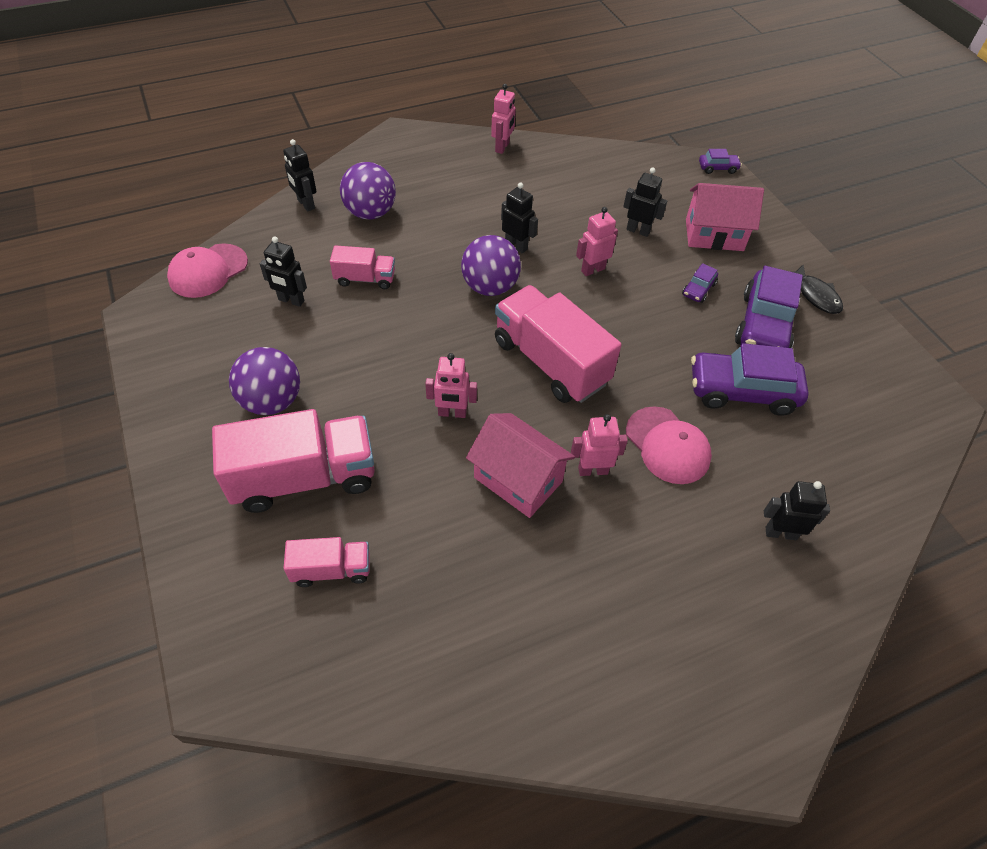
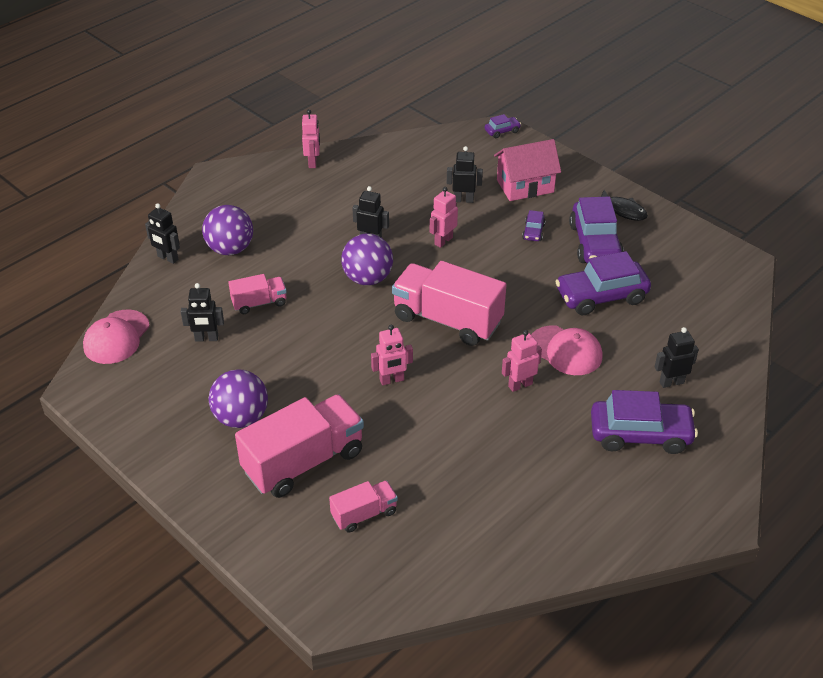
camera: 20 degrees left, 10 degrees down
(518, 479) = (468, 409): pink house -> none
(709, 590) = (640, 435): none -> purple car

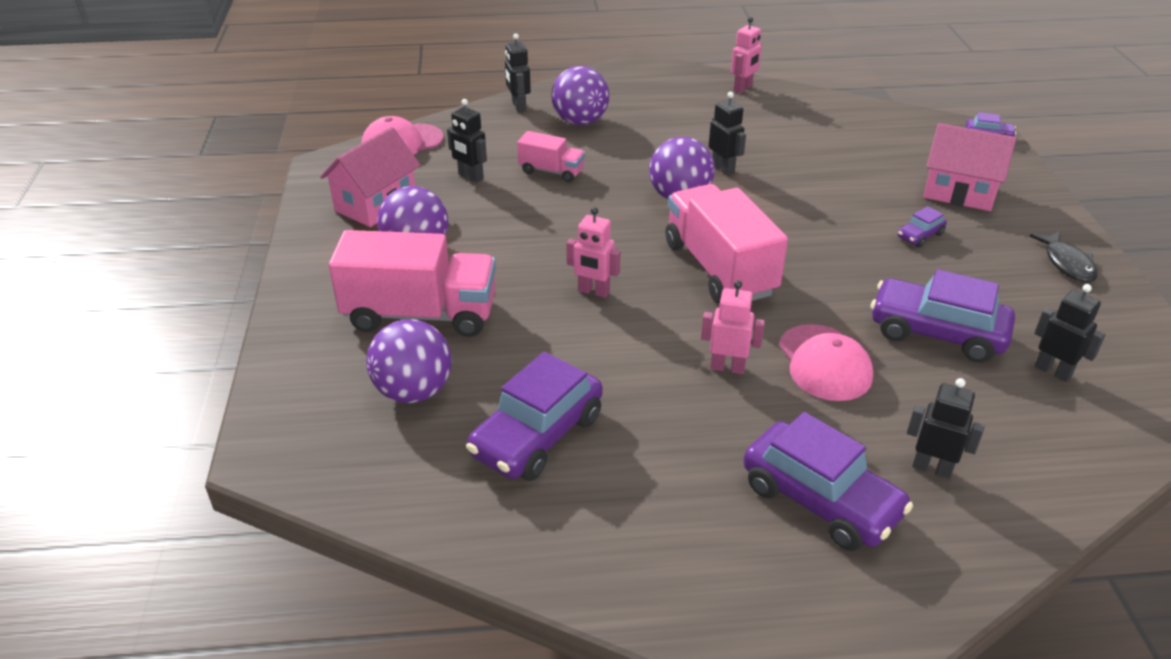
camera: 40 degrees right, 5 degrees down
(165, 399) = (376, 204): none -> pink house
(364, 514) = (414, 391): pink truck -> purple ball
(443, 241) = (801, 200): pink robot -> none
(463, 200) = (868, 176): black robot -> black robot (1053, 371)
(594, 243) = (988, 279): purple car -> purple car (537, 435)

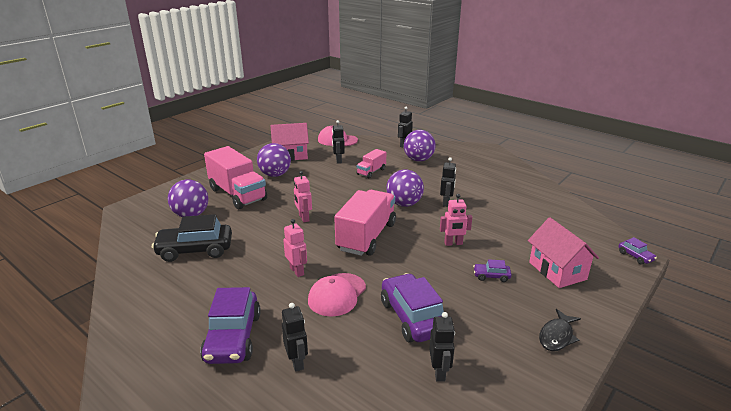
camera: 45 degrees right, 10 degrees down
(537, 435) = (195, 250): purple car -> black car
(551, 171) = (371, 172): pink truck -> pink truck turned 60 degrees clockwise
(743, 88) = (523, 177): pink robot -> pink robot (453, 243)

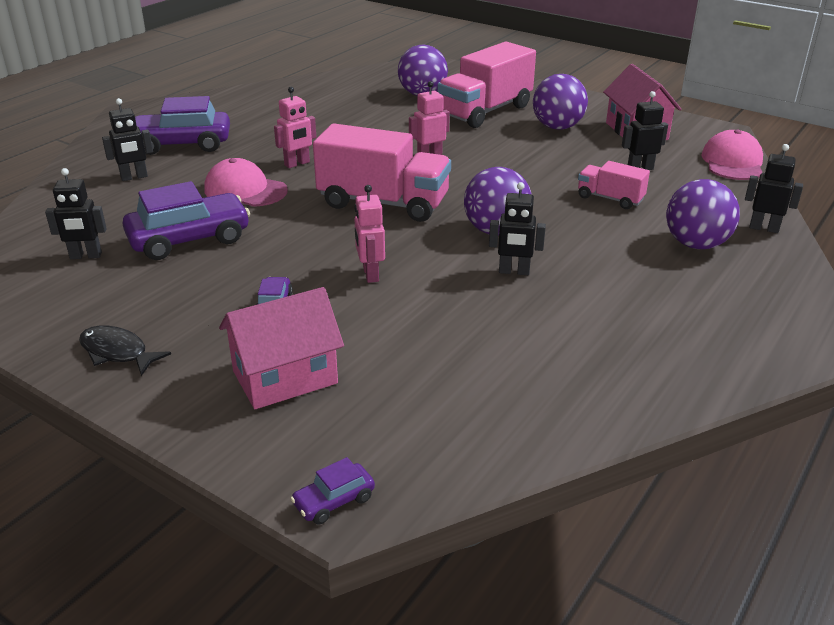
camera: 85 degrees right, 5 degrees up
(195, 250) = (343, 107): black car -> none

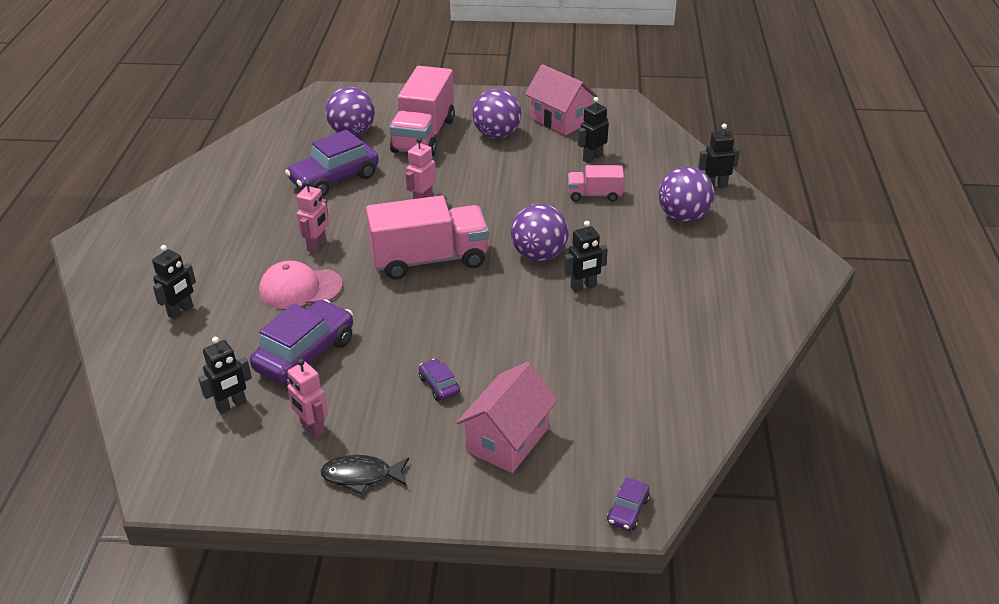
camera: 30 degrees left, 5 degrees up
(182, 144) = (186, 260): purple car -> purple car (334, 179)
(370, 274) = (484, 330): pink robot -> pink robot (312, 428)
(732, 162) = (651, 130): pink cap -> none

